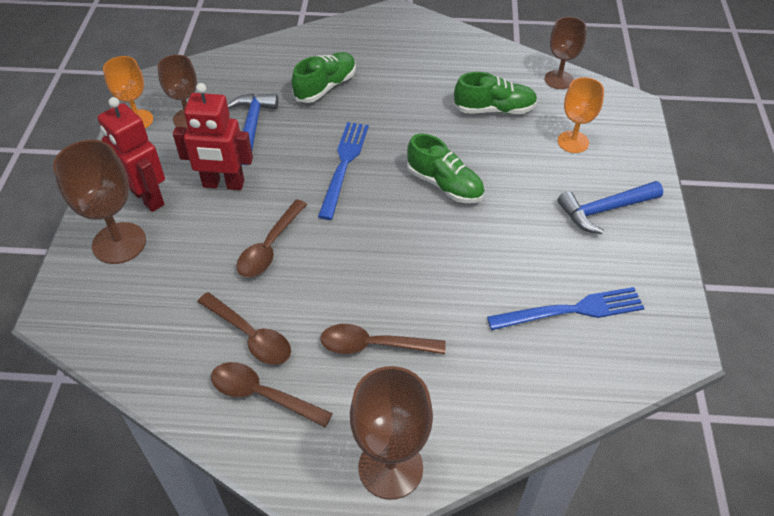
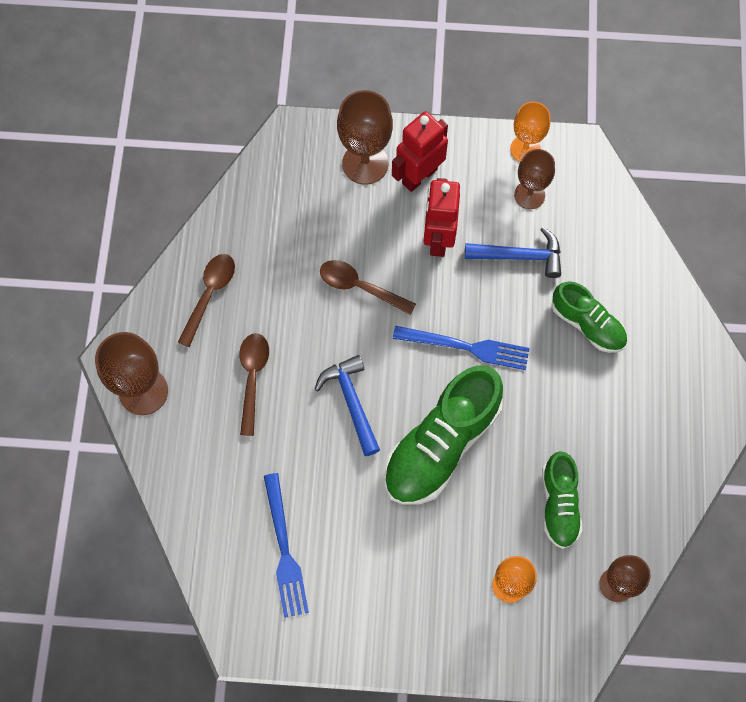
camera: 90 degrees right, 20 degrees up
(250, 336) = (265, 280): brown spoon -> none
(445, 185) = (441, 445): green shoe -> green shoe, size x1.73
(605, 210) = (408, 603): blue hammer -> blue hammer (351, 402)

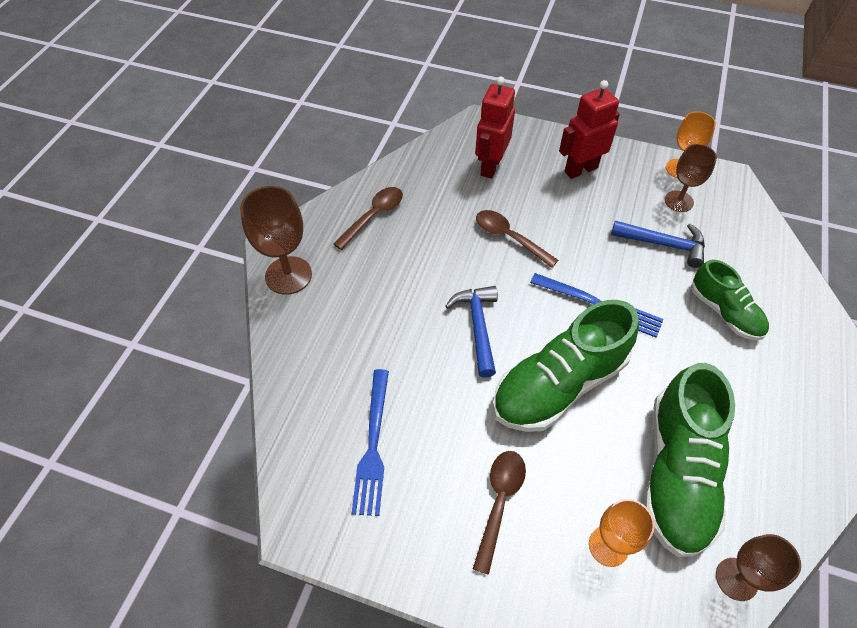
camera: 15 degrees right, 15 degrees down
(252, 378) = (390, 286): brown spoon -> brown spoon (499, 502)
(365, 163) = (535, 152): brown goblet -> none
(438, 239) = (588, 216): red robot -> red robot (490, 166)
(559, 504) = (677, 473): green shoe -> green shoe, size x1.73

